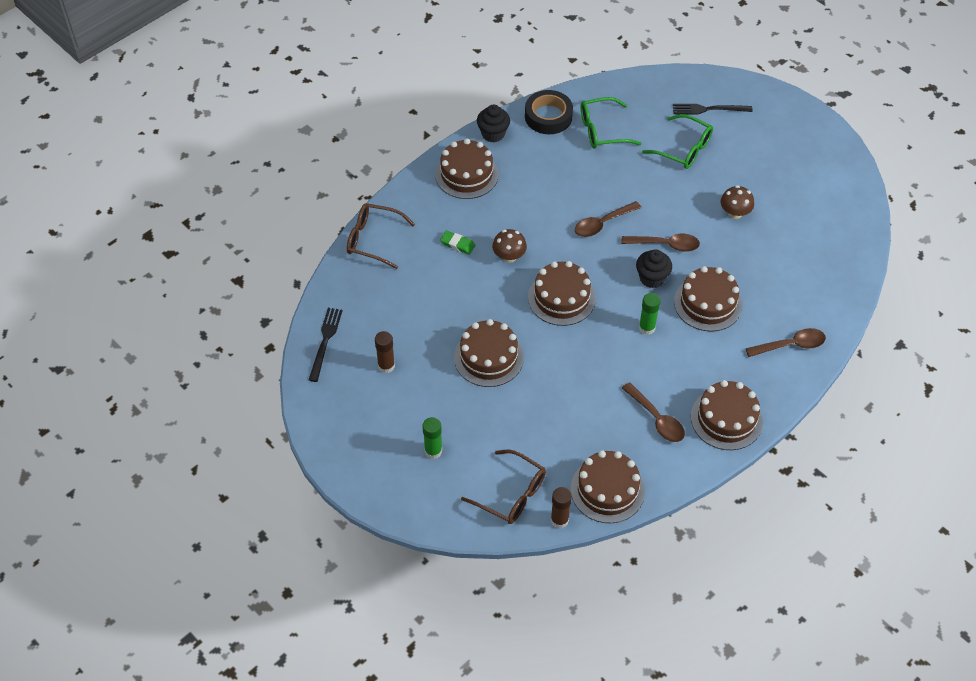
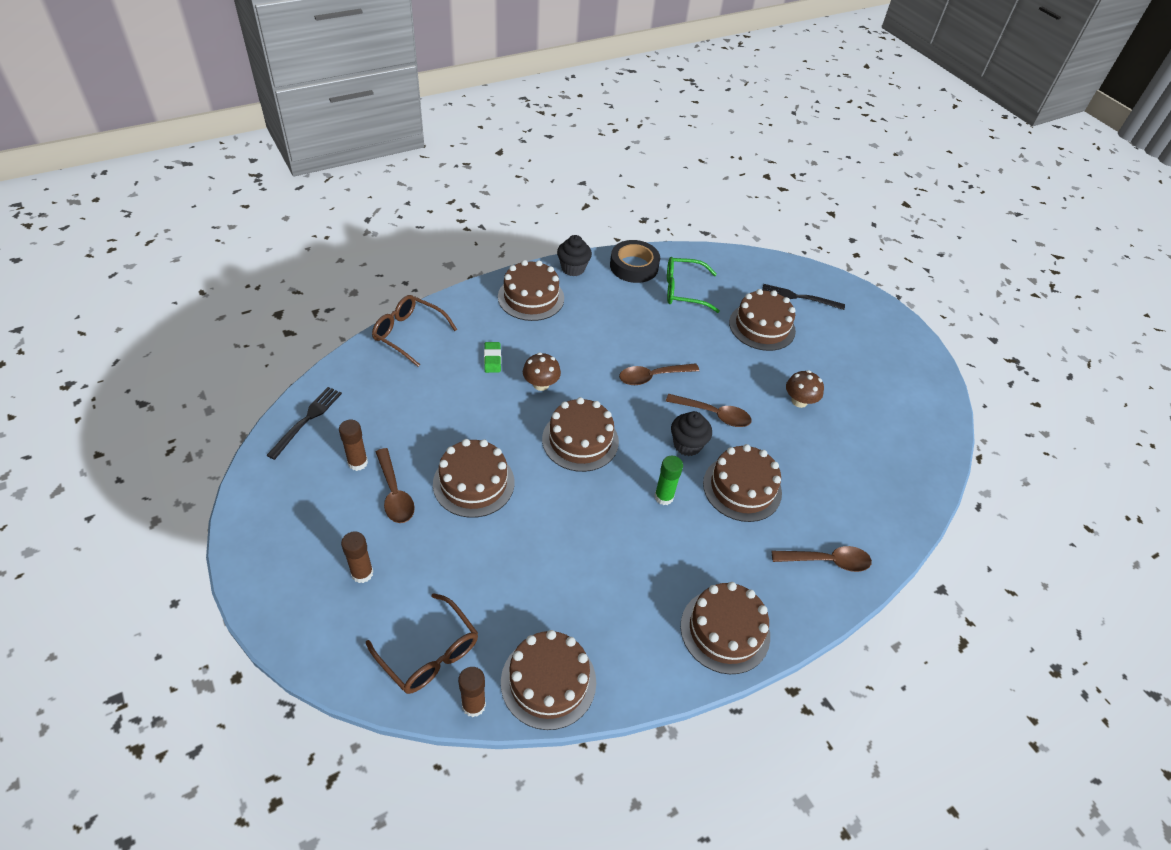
camera: 10 degrees right, 5 degrees down
(433, 451) = (362, 573): green glue stick -> brown glue stick
(457, 244) = (492, 359): green eraser -> green eraser turned 45 degrees clockwise
(657, 419) = (640, 607): brown spoon -> brown spoon (394, 493)
(683, 149) = (762, 326): green glasses -> brown cake

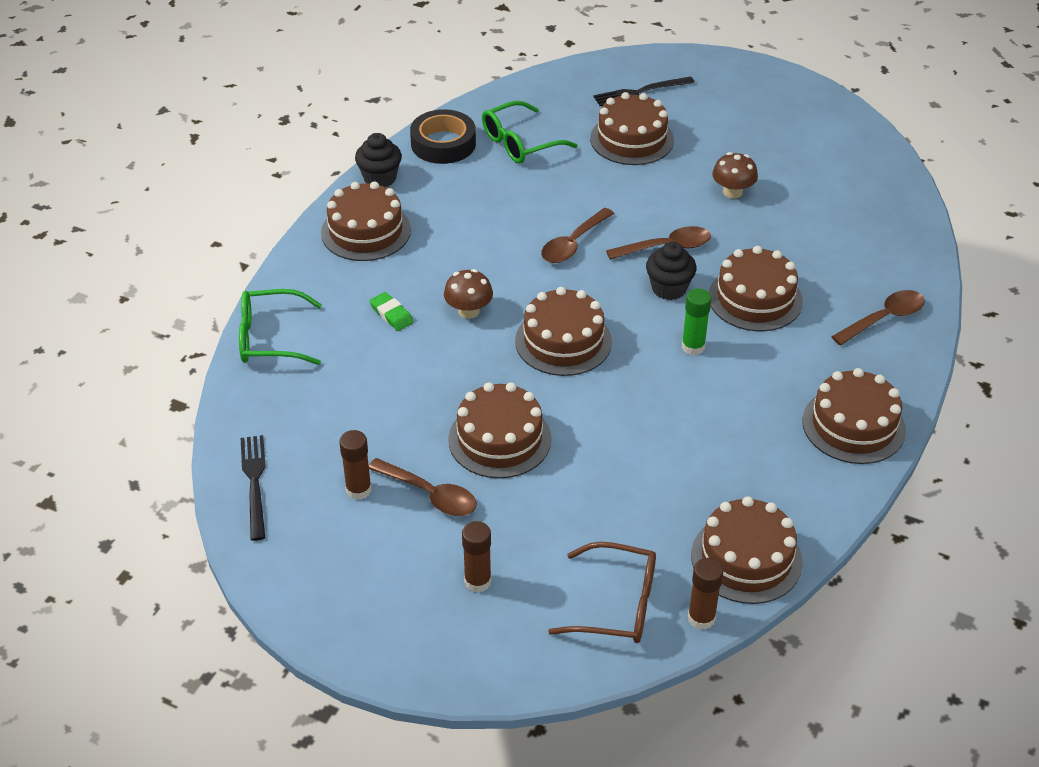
camera: 30 degrees left, 5 degrees down
(409, 334) = (271, 338): brown glasses -> green glasses

